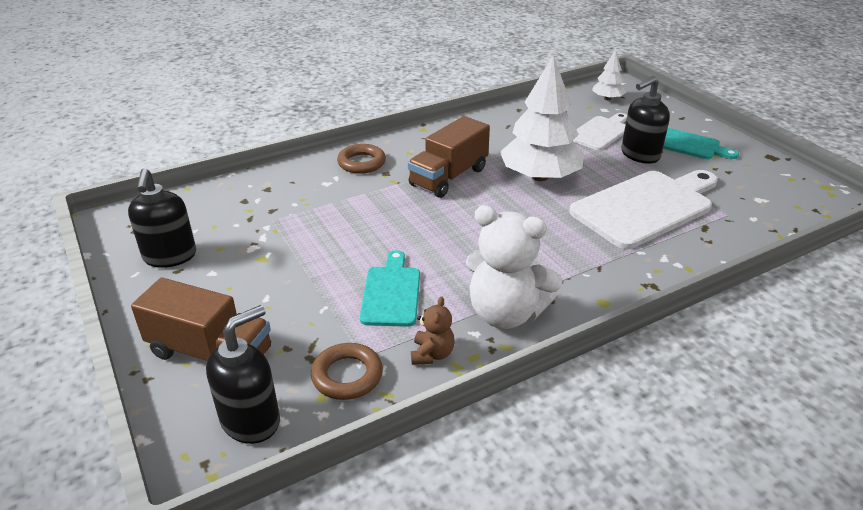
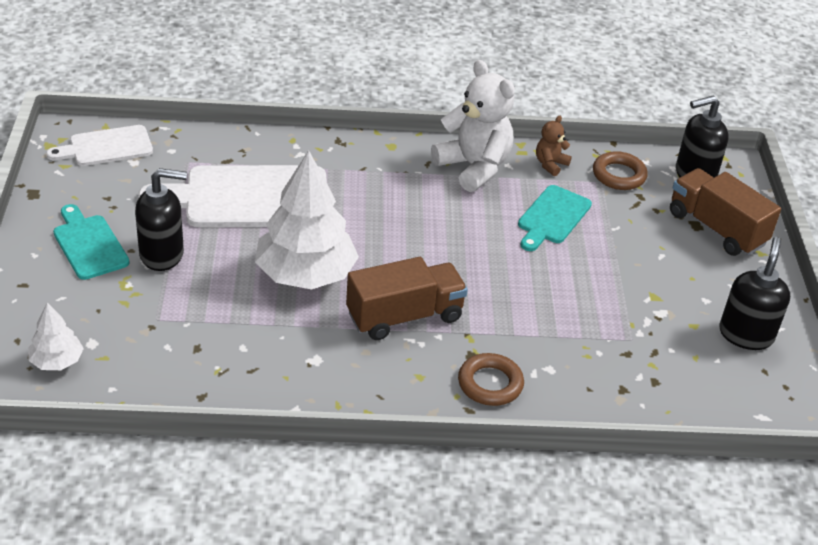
camera: 155 degrees left, 5 degrees up
(600, 132) = (155, 306): white cutting board -> white cutting board (106, 147)

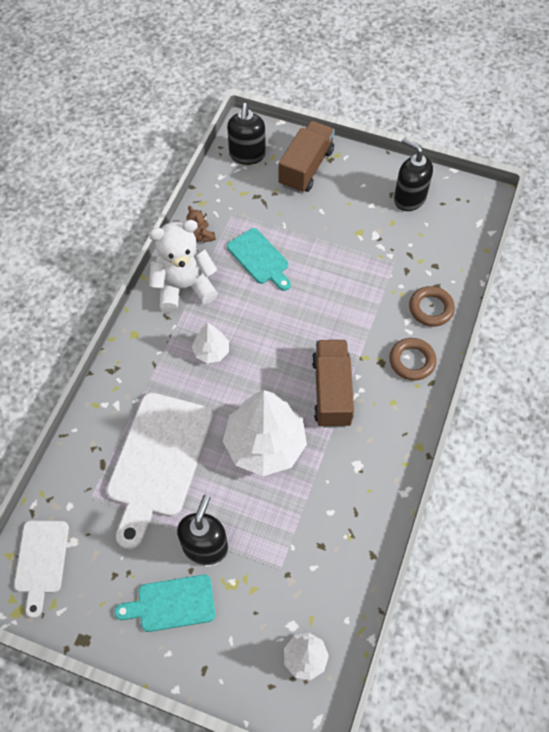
camera: 65 degrees left, 20 degrees up
(403, 206) = (211, 351): none -> white tree
(619, 175) = (229, 199): brown ring -> brown ring (431, 308)
(716, 228) = (306, 168): brown truck -> brown truck turned 135 degrees clockwise

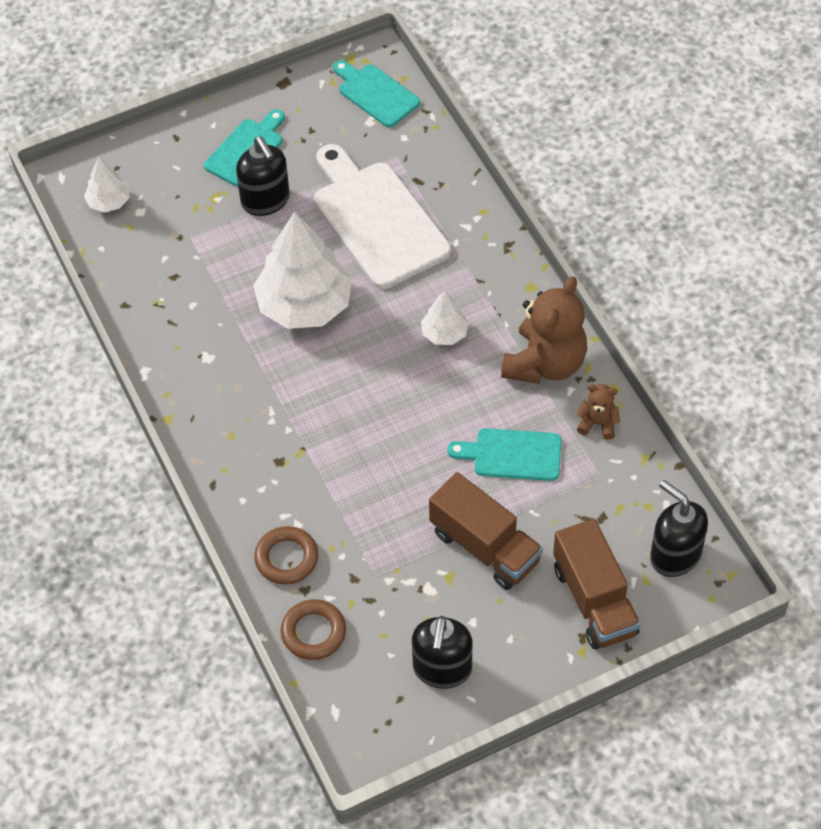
camera: 135 degrees right, 5 degrees down
(41, 561) = (376, 94): white cutting board -> turquoise cutting board
(184, 287) = (545, 363): white teddy bear -> brown teddy bear
(331, 391) = (296, 395): brown truck -> brown truck (485, 547)
(409, 198) = (442, 669): black soap dispenser -> black soap dispenser turned 105 degrees clockwise
(412, 361) = (251, 488): brown ring -> brown ring (313, 632)

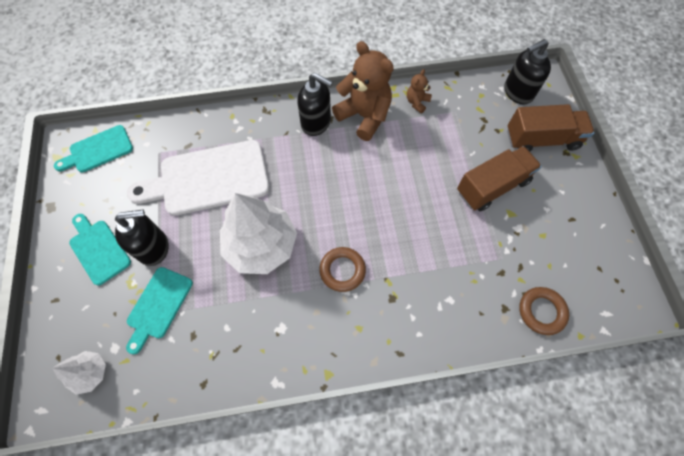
camera: 75 degrees left, 10 degrees up
(286, 558) = (477, 314): brown ring -> brown ring (342, 270)
(442, 669) = (580, 236): black soap dispenser -> black soap dispenser (316, 123)
(444, 333) = (320, 164): white tree -> none
(512, 454) = (427, 152): turquoise cutting board -> turquoise cutting board (158, 306)

